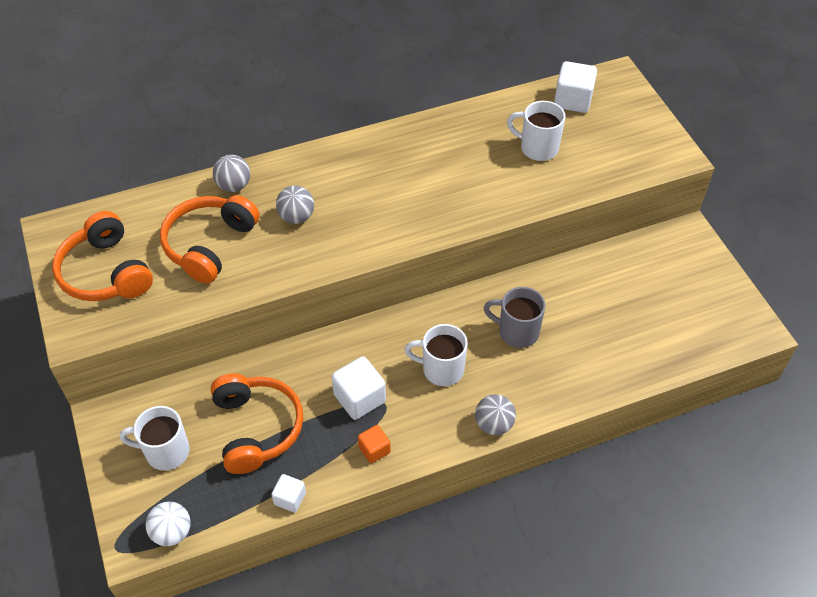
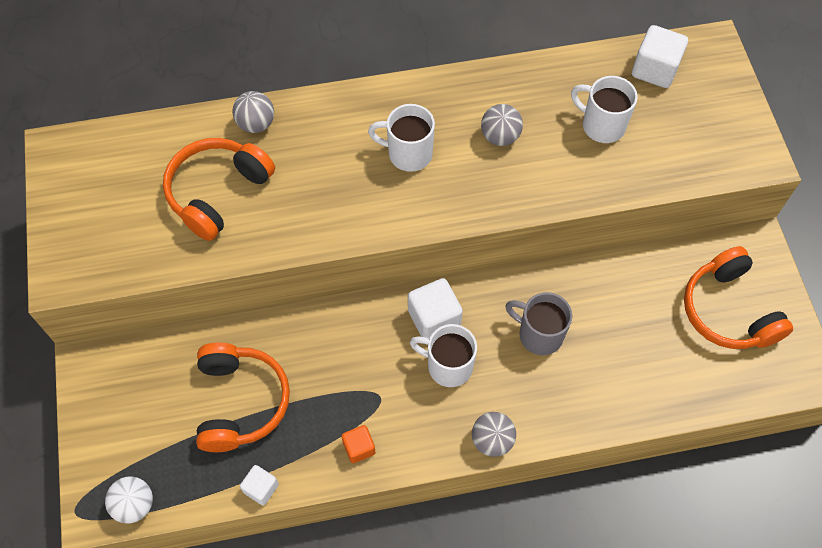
camera: 10 degrees right, 10 degrees up
(106, 272) = (103, 209): orange headphones -> orange headphones (728, 310)
(165, 451) = (142, 413): white mug -> white mug (408, 154)
(296, 217) = (317, 172): grey ball -> grey ball (500, 136)
(359, 398) = (354, 385): white cube -> white cube (434, 318)

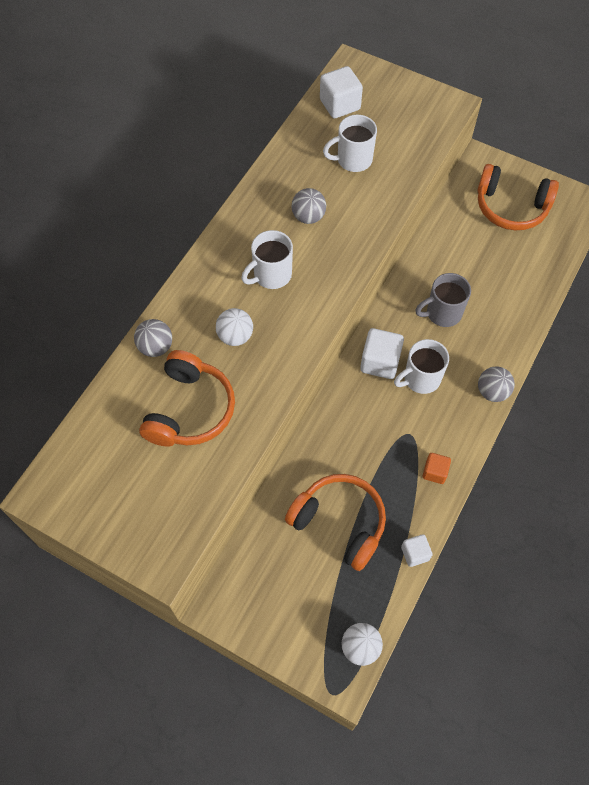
camera: 50 degrees left, 0 degrees up
(218, 193) = (190, 409): orange headphones -> orange headphones turned 150 degrees counterclockwise
(319, 173) = (235, 336): none -> white ball

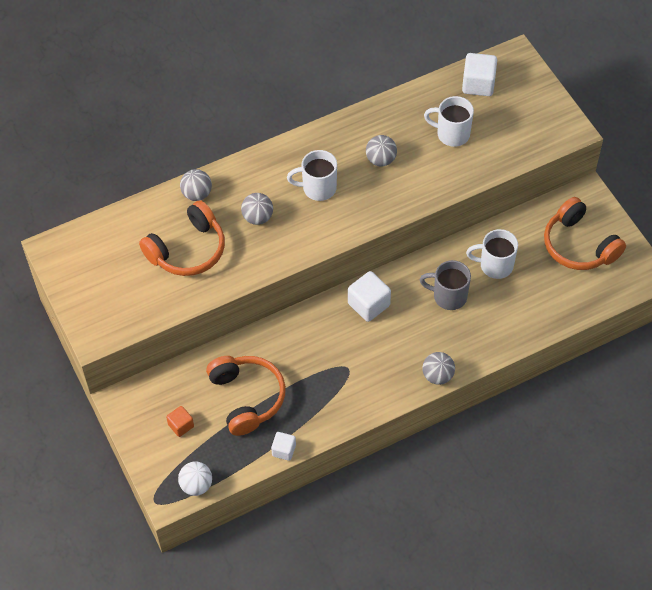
camera: 35 degrees right, 5 degrees down
(235, 336) = (258, 217): white ball -> grey ball
(420, 379) = (390, 334): white mug -> white mug (495, 265)
(434, 472) = (344, 405): orange cube -> orange cube (181, 425)

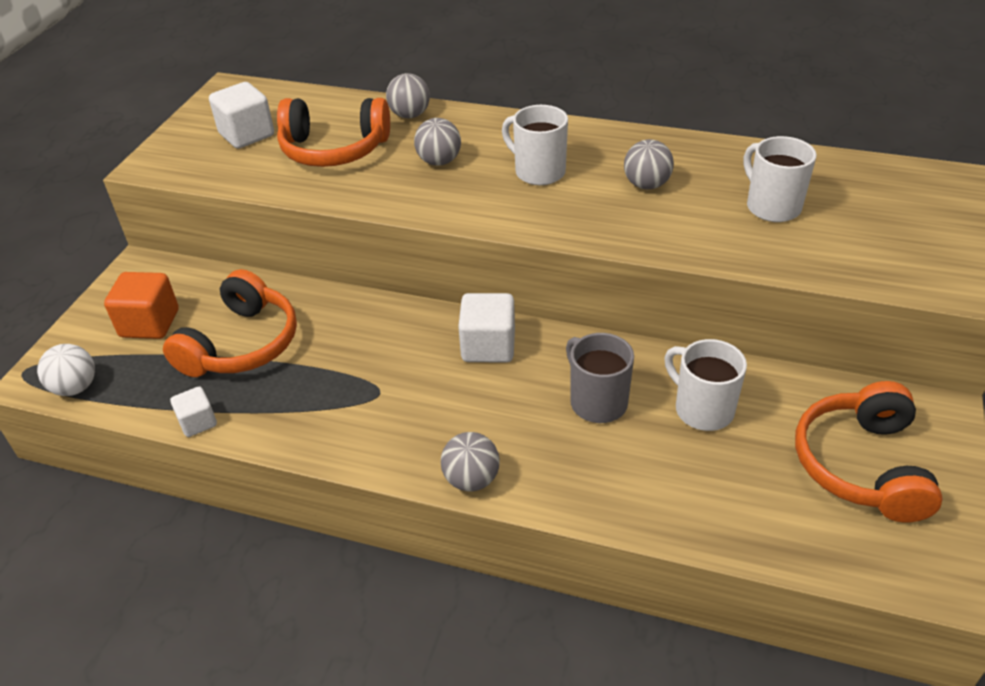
camera: 45 degrees right, 15 degrees down
(181, 425) = (150, 323): orange cube -> orange cube, size x1.68
(478, 84) = (867, 180): white cube -> white cube (247, 135)

